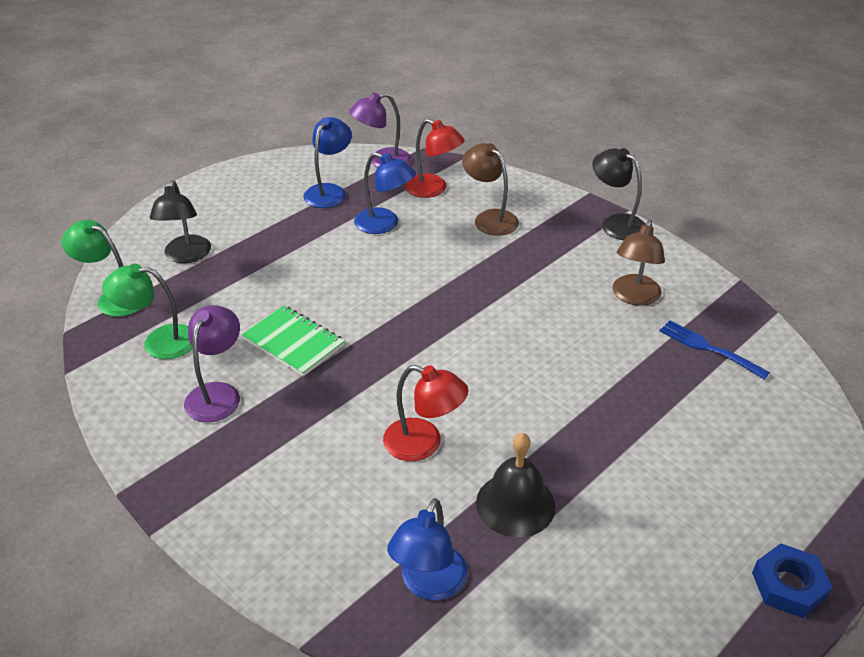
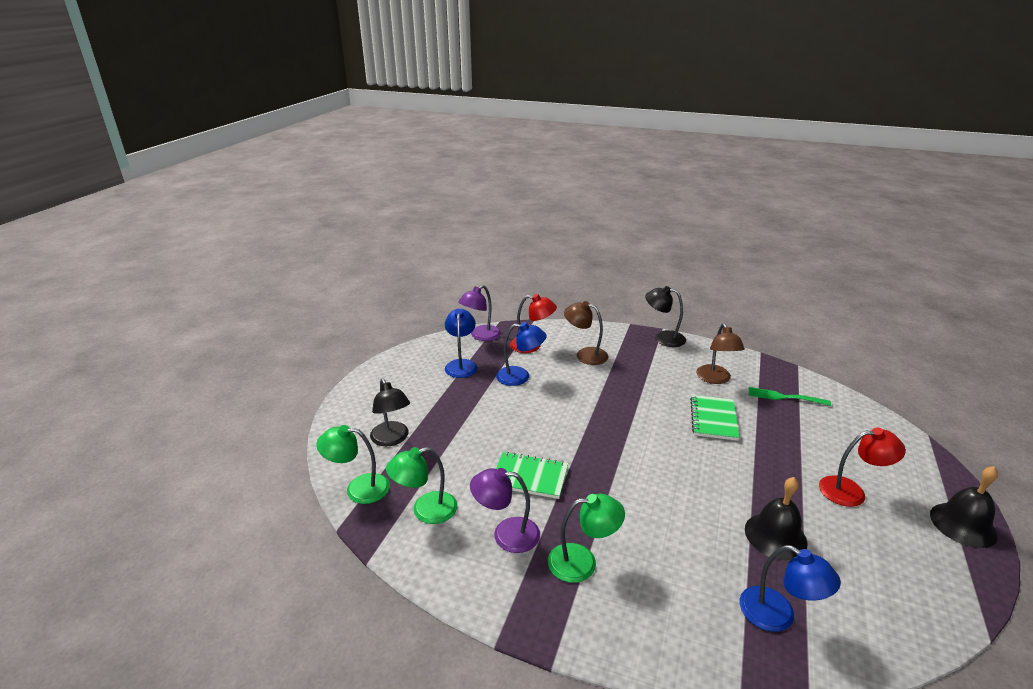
camera: 25 degrees left, 10 degrees down
(217, 393) = (506, 534): purple lamp -> purple lamp turned 75 degrees counterclockwise
(270, 449) = (582, 562): none -> green lamp
(424, 444) = (682, 517): red lamp -> red lamp (851, 491)
(429, 584) = (778, 616): blue lamp -> blue lamp turned 45 degrees counterclockwise
(578, 346) = (713, 419): none -> green notebook
(709, 348) = (785, 397): blue fork -> green fork
(788, 585) = (963, 524): blue nut -> black bell

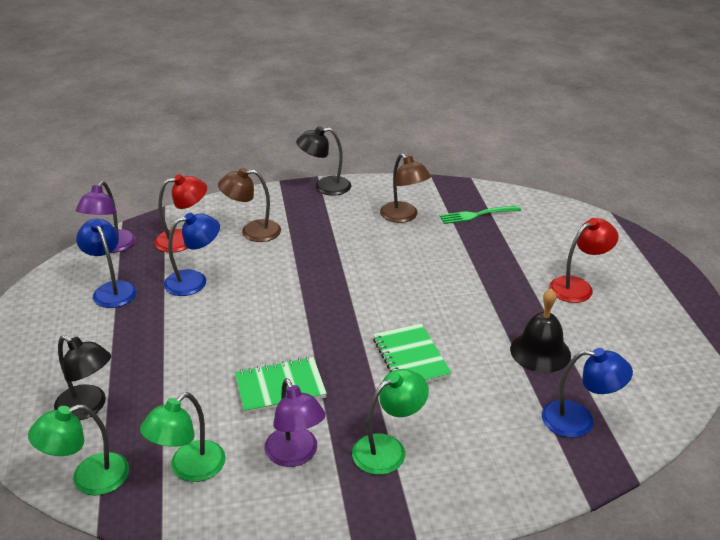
camera: 30 degrees left, 5 degrees up
(506, 534) = (295, 455): purple lamp -> purple lamp turned 90 degrees counterclockwise
(713, 419) = (425, 259): green notebook -> green notebook (410, 358)
(963, 524) = (672, 283): black bell -> none

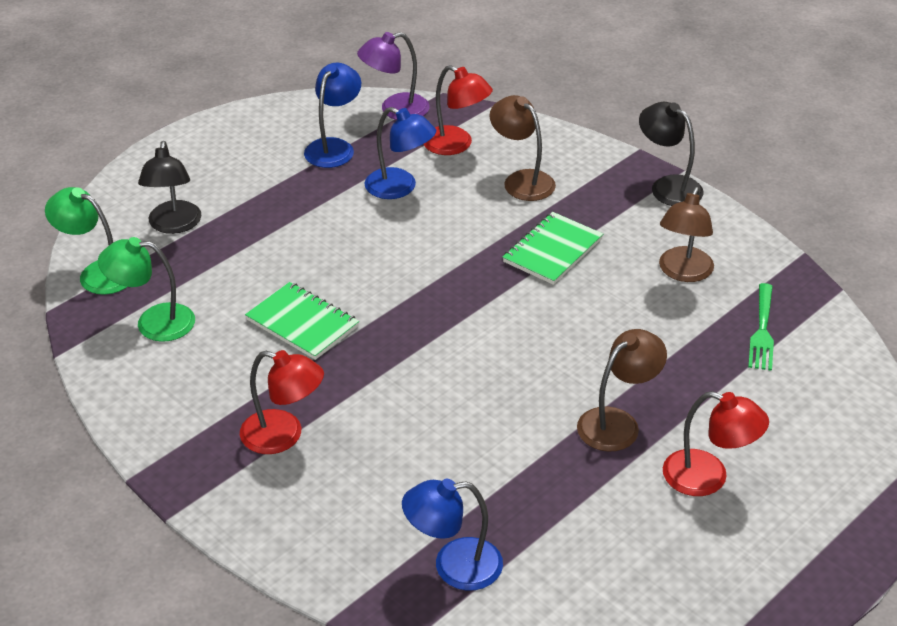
camera: 55 degrees right, 5 degrees up
(295, 455) = (223, 378): purple lamp -> none
(388, 449) = (283, 436): green lamp -> red lamp
(410, 358) = (432, 392): green notebook -> green notebook (552, 250)
(477, 215) = (762, 330): green fork -> green fork turned 120 degrees counterclockwise
(506, 297) = (617, 423): none -> brown lamp
(540, 352) = (543, 490): black bell -> none
(579, 421) = (453, 566): blue lamp -> blue lamp turned 105 degrees clockwise

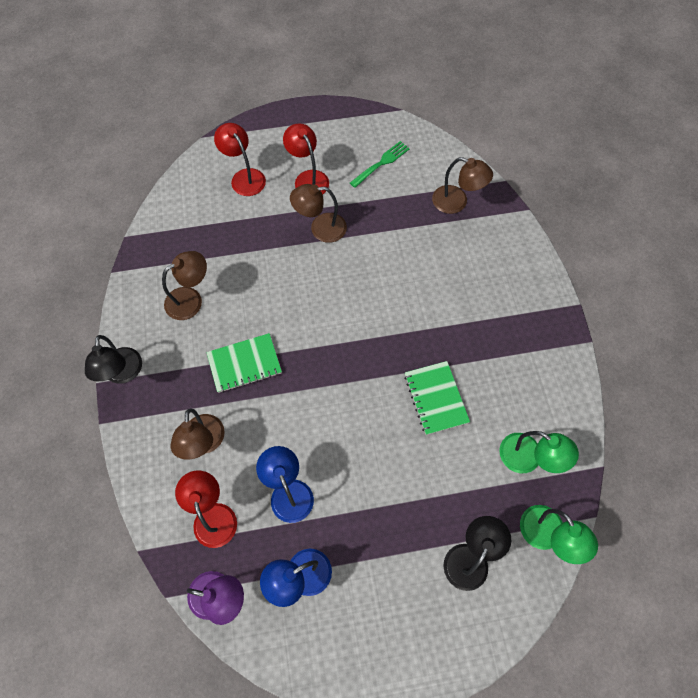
camera: 145 degrees left, 25 degrees up
(283, 436) = (494, 320): red lamp -> red lamp (244, 177)
(453, 566) = (456, 202): blue lamp -> brown lamp
(762, 330) = (194, 237): green fork -> green fork (381, 163)

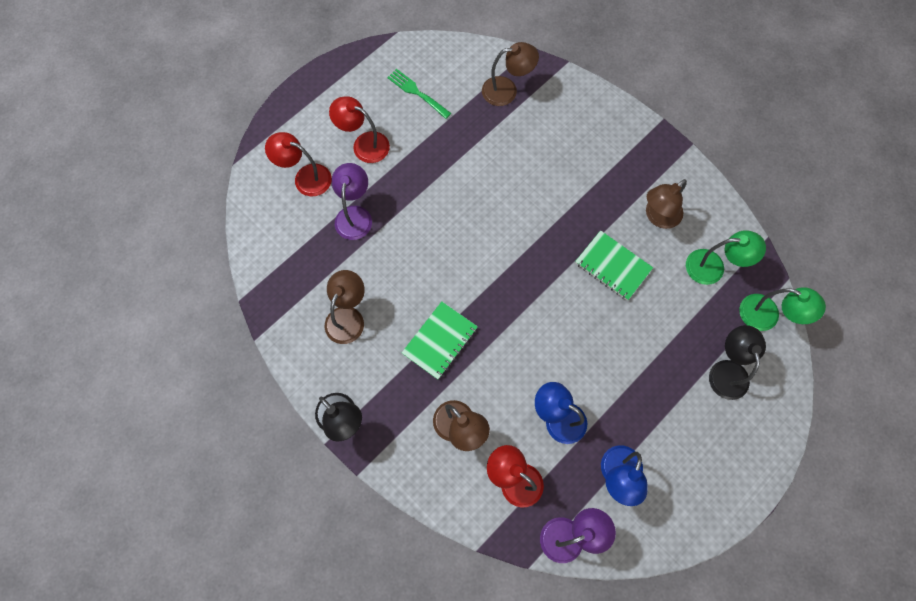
camera: 35 degrees left, 5 degrees up
(258, 226) = (355, 215): none -> purple lamp
(320, 228) = (411, 183): brown lamp -> brown lamp (658, 217)
(381, 163) = (417, 93): green fork -> green fork turned 60 degrees counterclockwise

